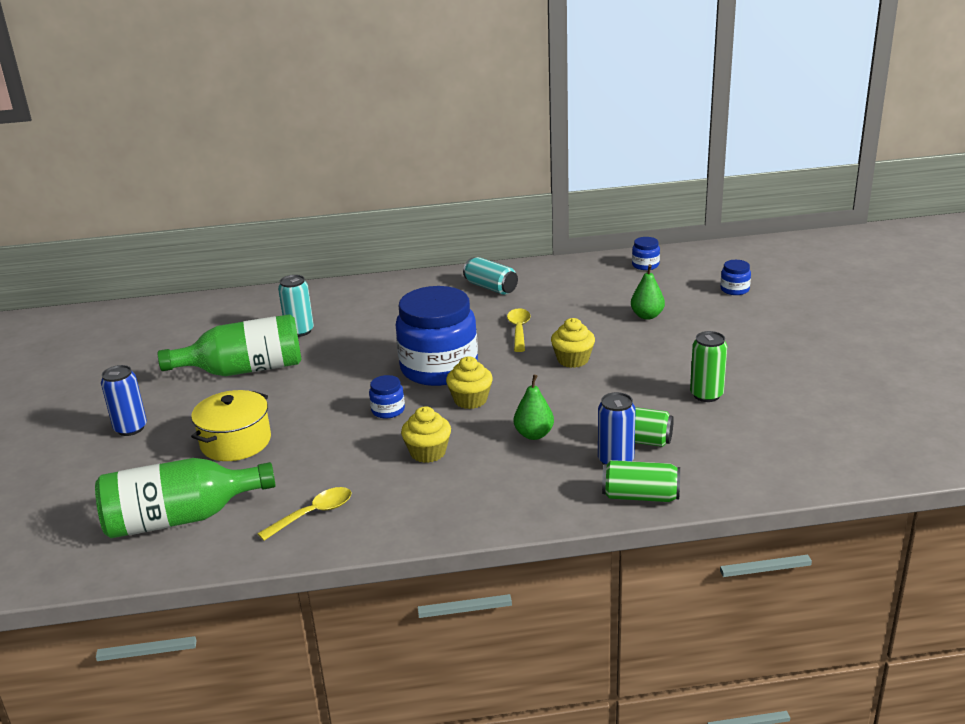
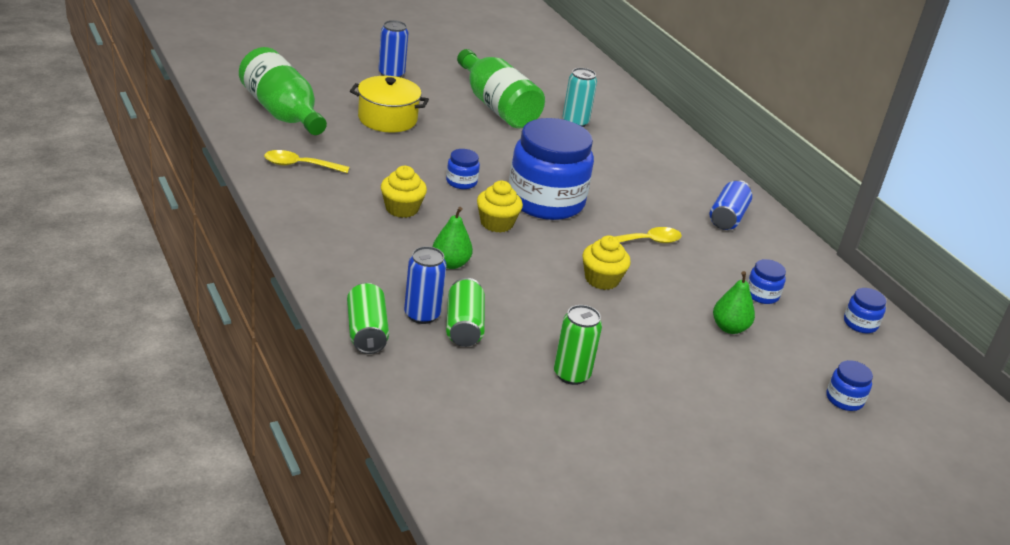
camera: 65 degrees right, 5 degrees up
(313, 514) = (300, 165): yellow spoon -> yellow spoon turned 150 degrees clockwise
(491, 287) = (727, 217): turquoise can -> blue can
(604, 294) = (762, 295): none -> blue jar

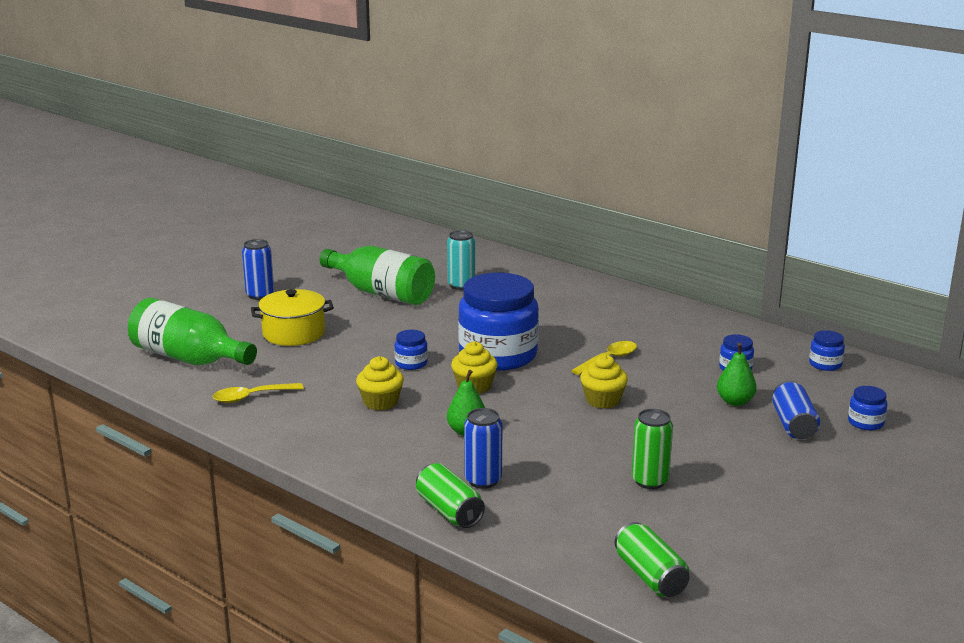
camera: 20 degrees left, 10 degrees down
(463, 326) = (527, 476): green can -> green can (650, 576)
(727, 217) = (654, 320): blue can -> blue can (793, 424)

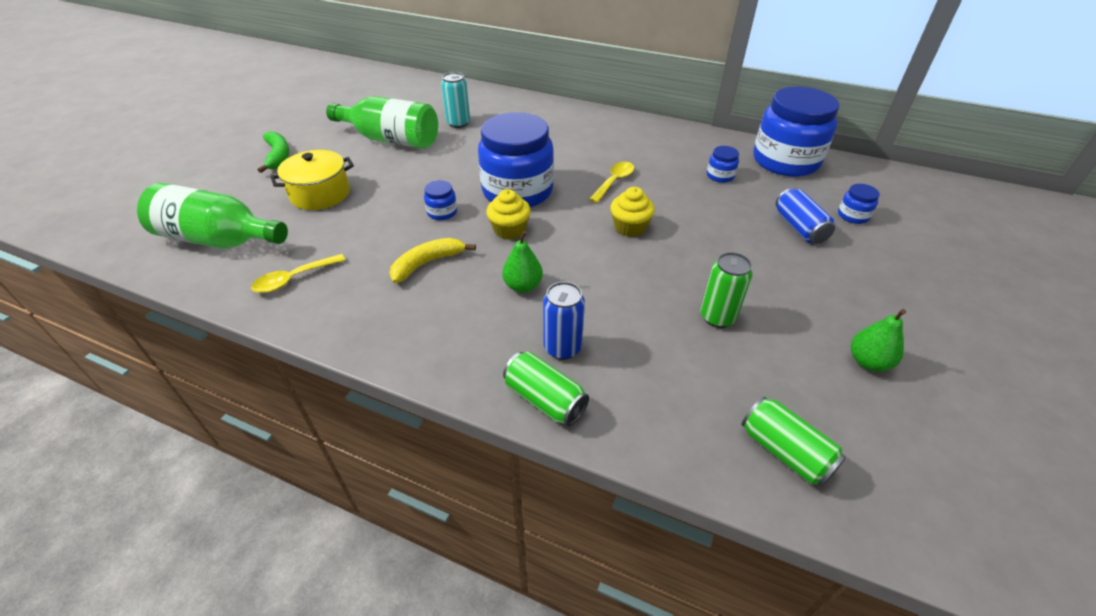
camera: 15 degrees left, 20 degrees up
(260, 295) = (278, 156): blue can -> green banana
(380, 402) = (427, 263): yellow cupcake -> yellow banana
(735, 401) = (739, 210): green pear -> green pear (868, 362)
(825, 364) = (785, 161): blue jar -> blue jar, size x2.46

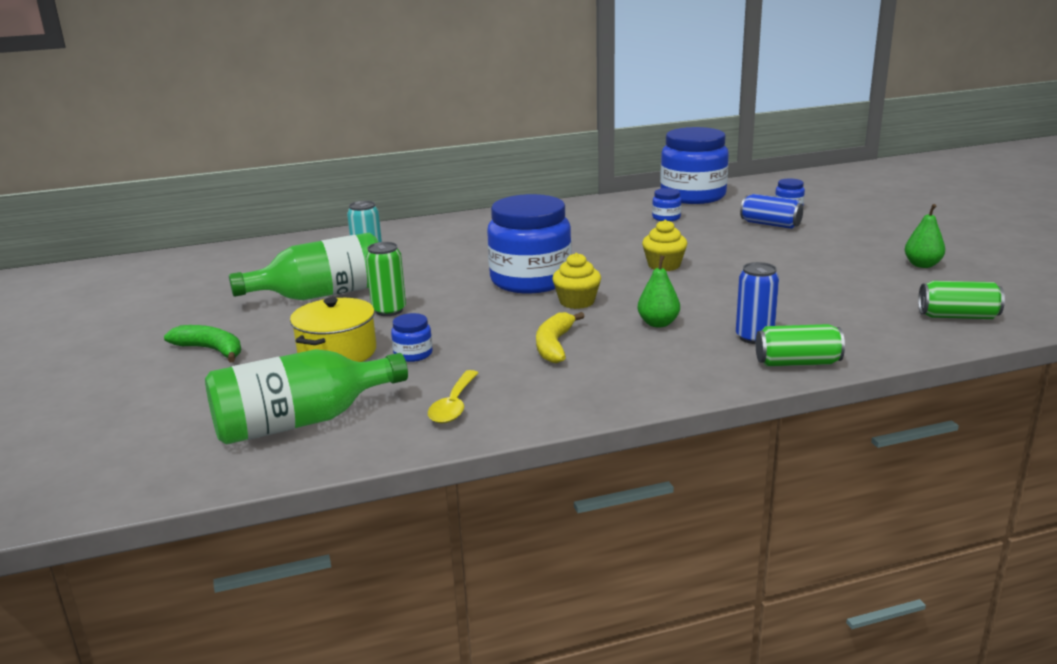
camera: 40 degrees left, 20 degrees down
(442, 212) = (494, 315): blue jar -> blue jar (413, 354)
(614, 182) = (596, 247): yellow spoon -> none
(717, 317) = (812, 282): green can -> green can (389, 310)

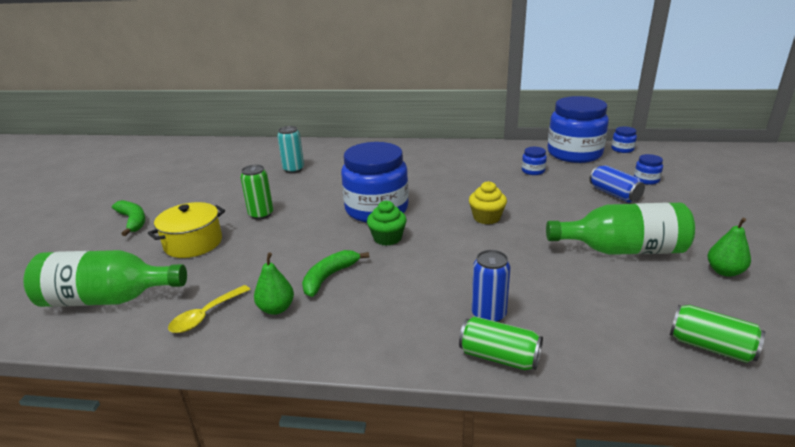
camera: 25 degrees right, 5 degrees up
(322, 294) = (239, 191): green bottle -> green bottle (623, 250)
(413, 354) = (233, 258): blue jar -> blue jar (622, 149)
(554, 345) = (329, 277): yellow banana -> green banana
(577, 302) = (387, 238): yellow cupcake -> green cupcake
(658, 323) = (425, 276): green pear -> green pear (276, 309)

